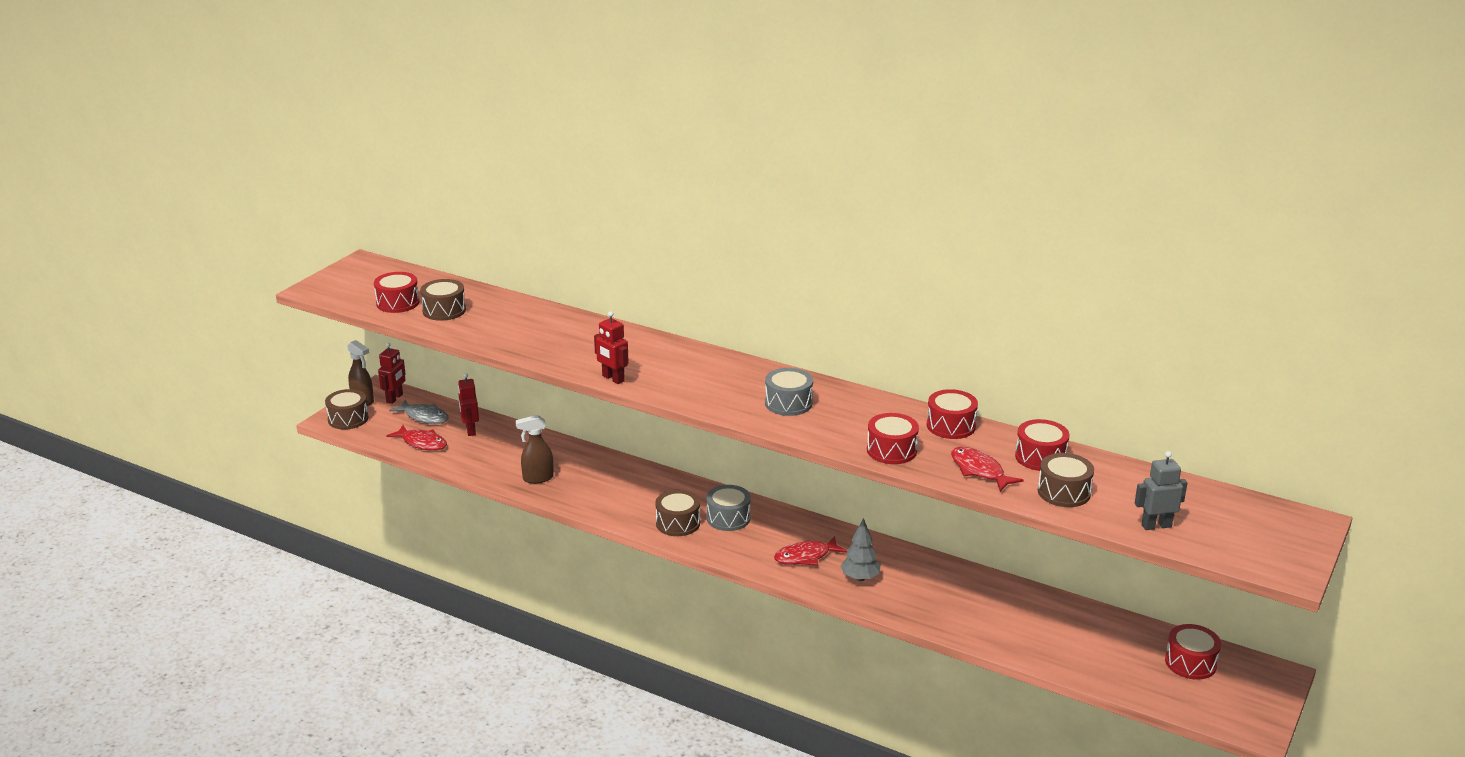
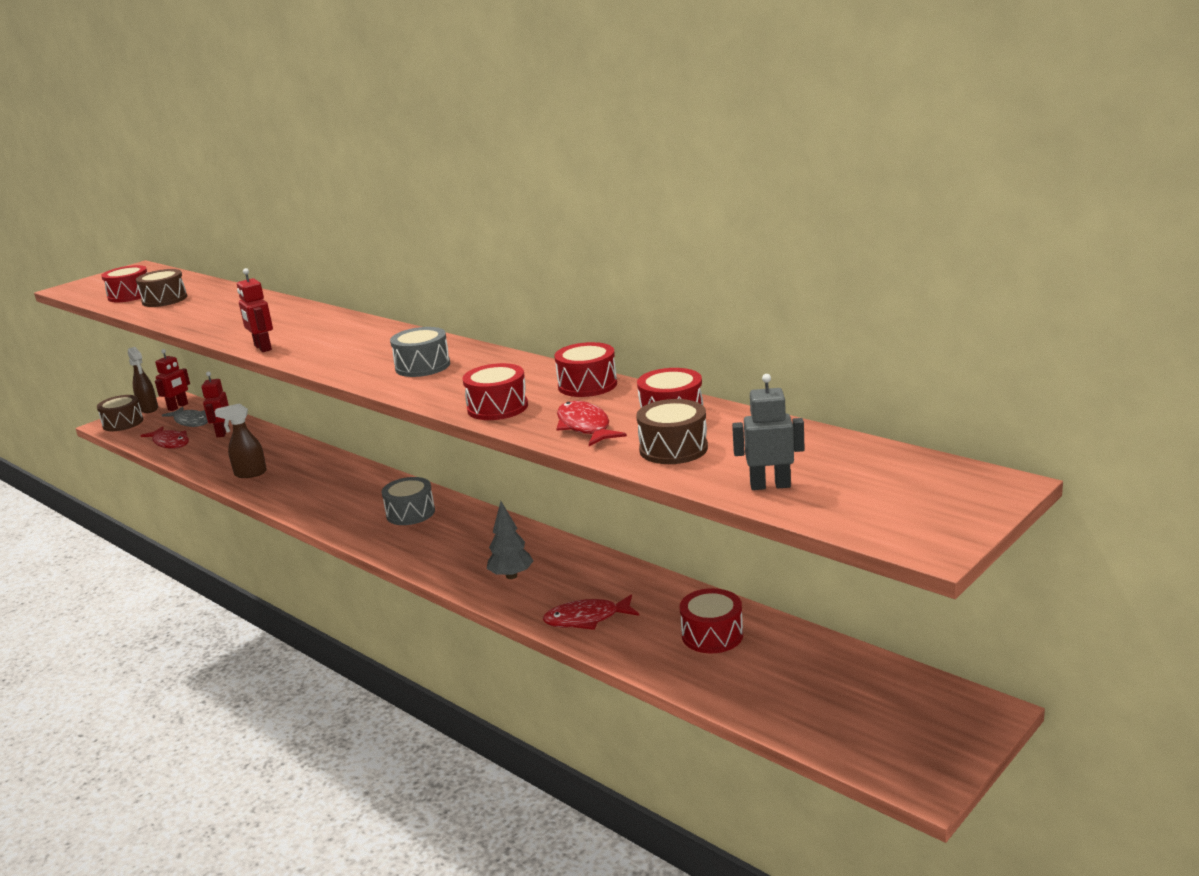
camera: 15 degrees right, 5 degrees down
(678, 523) = (355, 517): brown drum -> none
(806, 557) = (466, 552): red fish -> red fish (586, 619)
(1190, 663) = (868, 690): red drum -> red drum (712, 635)

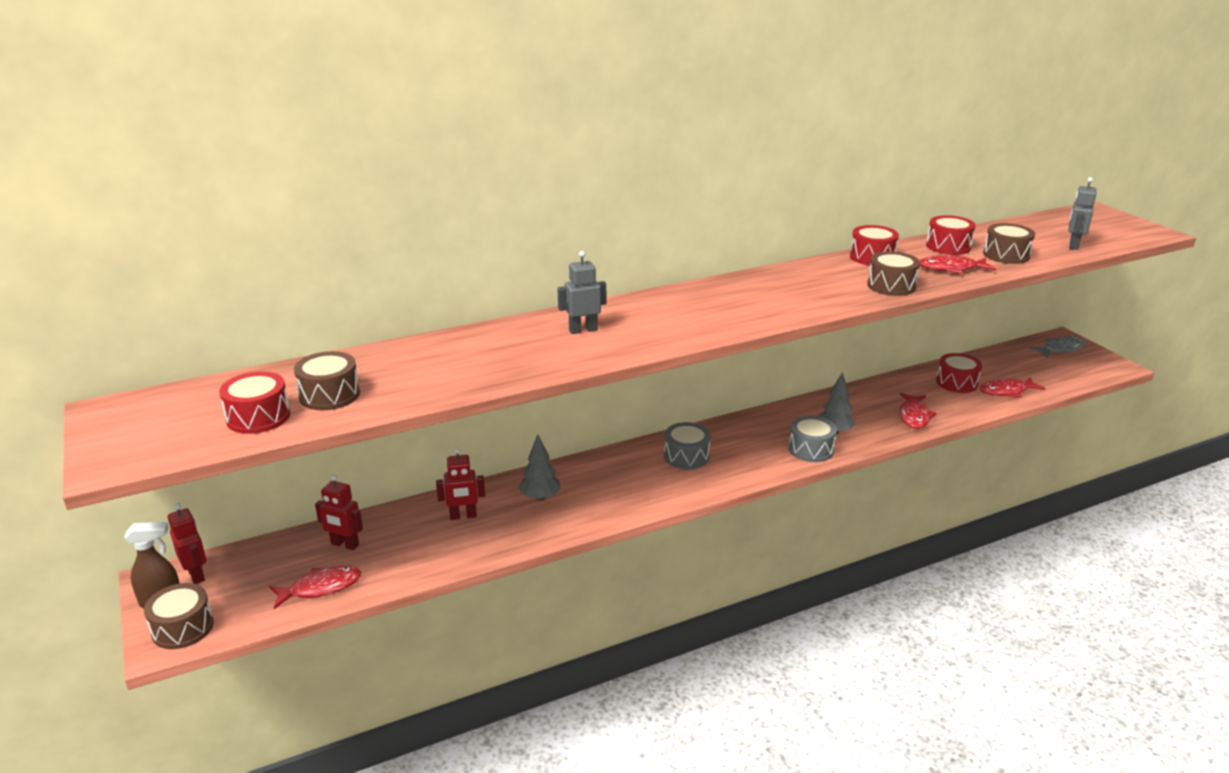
camera: 70 degrees left, 5 degrees up
(191, 421) = (269, 567): grey fish -> grey fish (1061, 349)
(250, 474) = (495, 534): brown spray bottle -> none
(262, 348) = (624, 353): red robot -> red robot (463, 516)
(304, 327) = (583, 330): none -> grey robot
(310, 474) = (540, 497): none -> grey tree
(422, 366) = (768, 297): grey drum -> grey drum (811, 449)
(497, 407) = (891, 286): red drum -> brown drum
(720, 678) = (1006, 391): none -> red fish

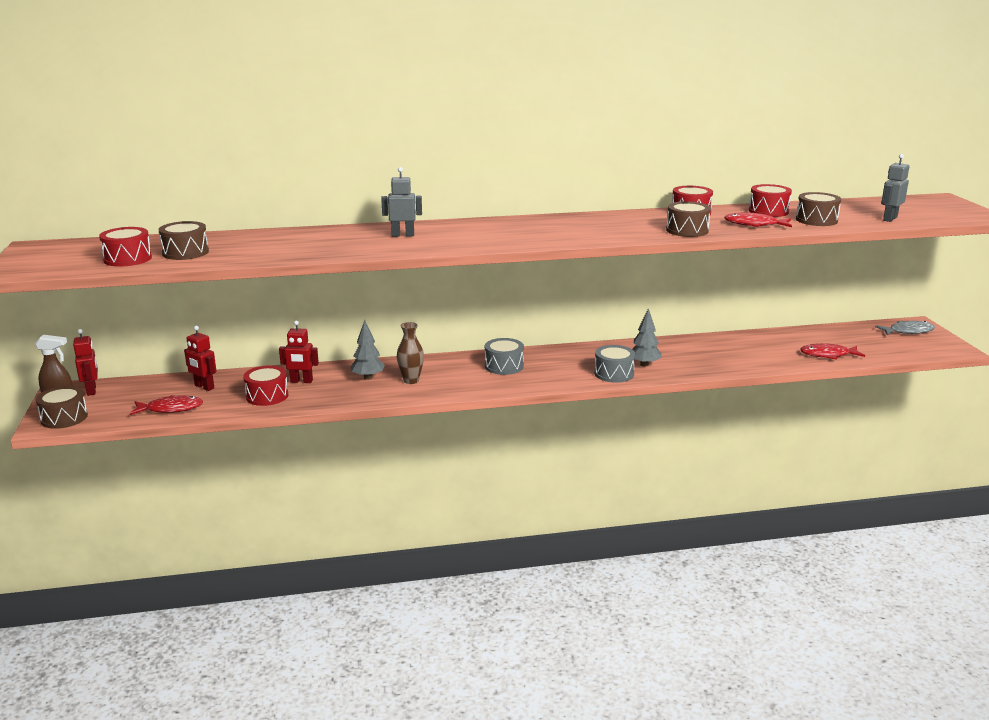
camera: 15 degrees right, 5 degrees down
(594, 494) = (411, 380): none -> brown vase
(914, 416) = (725, 362): red fish -> none
(956, 383) = (784, 344): red drum -> red drum (267, 396)

